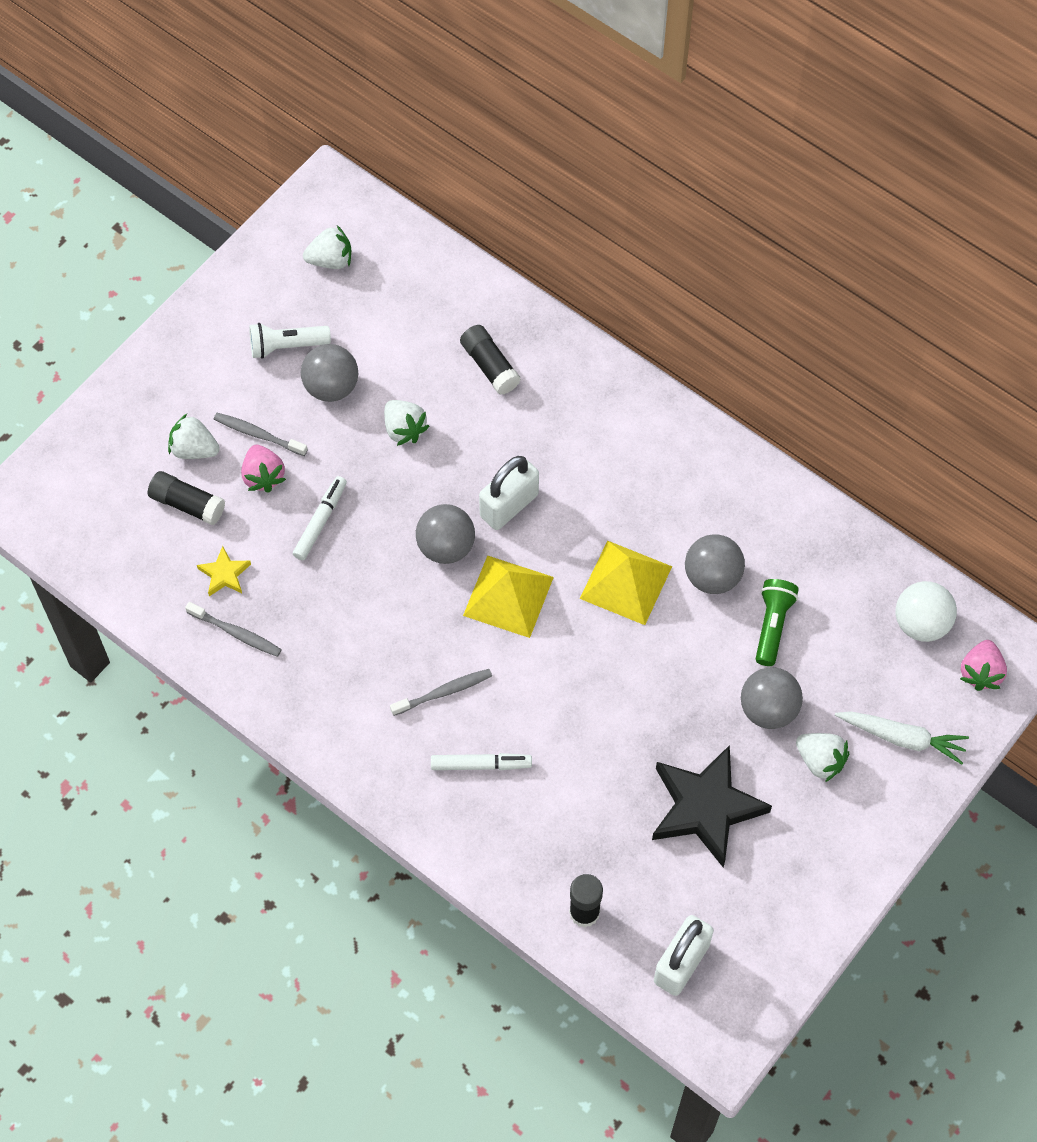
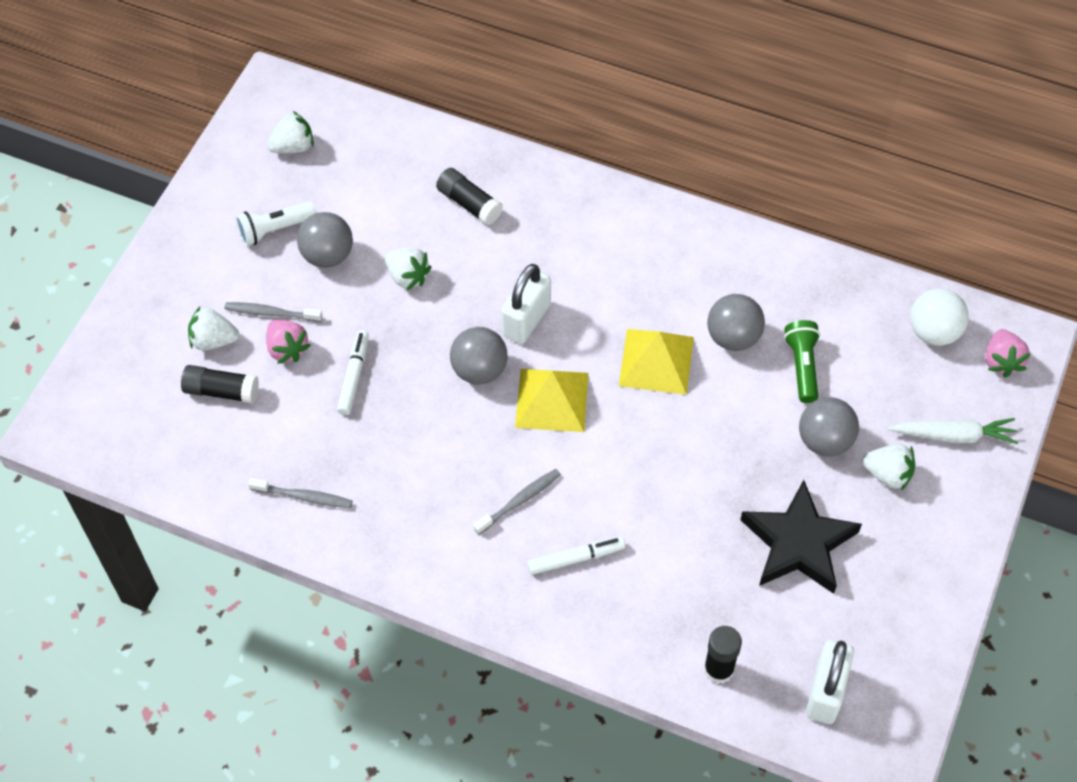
camera: 15 degrees left, 5 degrees down
(224, 574) = (276, 446): yellow star -> none

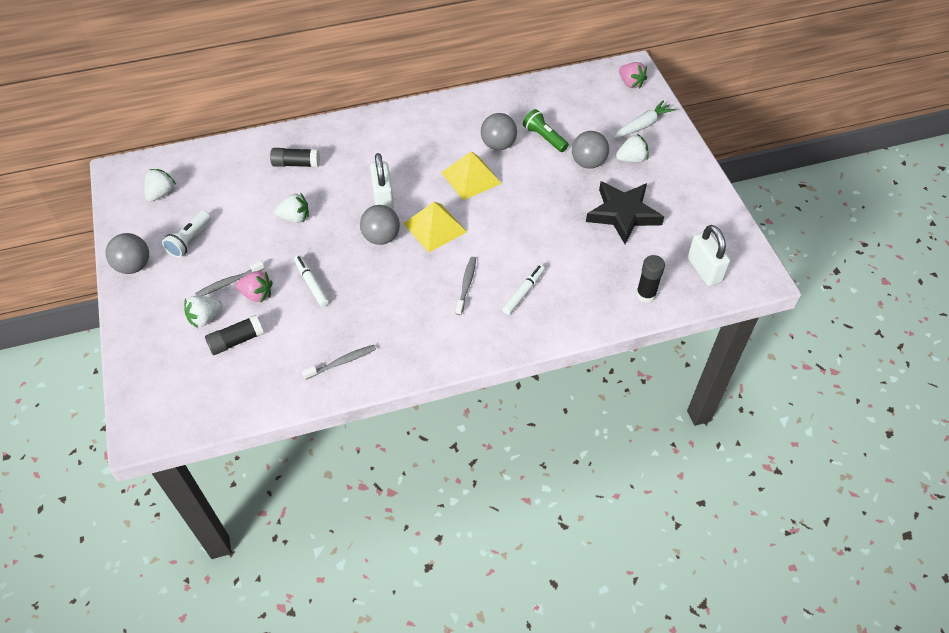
camera: 40 degrees left, 5 degrees down
(327, 255) = (236, 234): grey ball -> grey ball (133, 266)
(933, 332) = (588, 89): white ball -> none

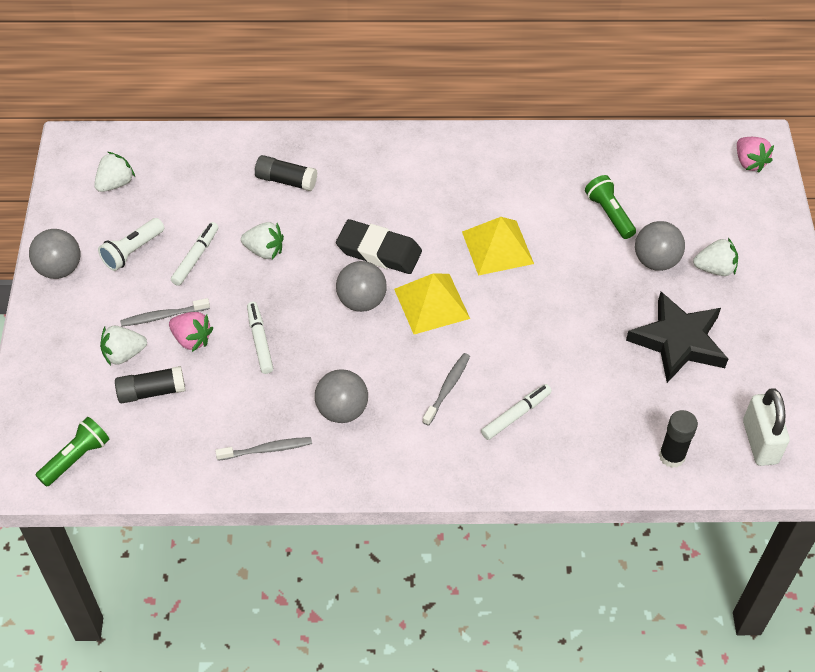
camera: 15 degrees right, 0 degrees up
(189, 405) = (76, 458): none -> green flashlight
(242, 234) = (196, 257): none -> white marker
(383, 199) = (379, 251): white padlock -> black eraser
(498, 145) = (546, 210): grey ball -> grey ball (342, 410)
(642, 125) = (745, 225): white carrot -> none

